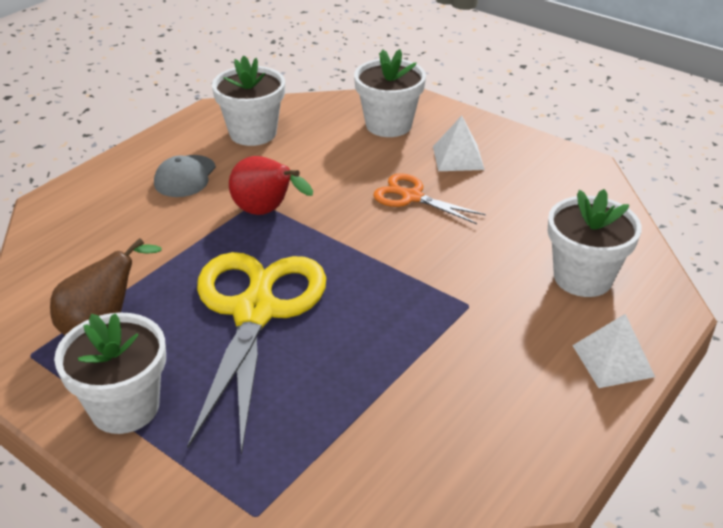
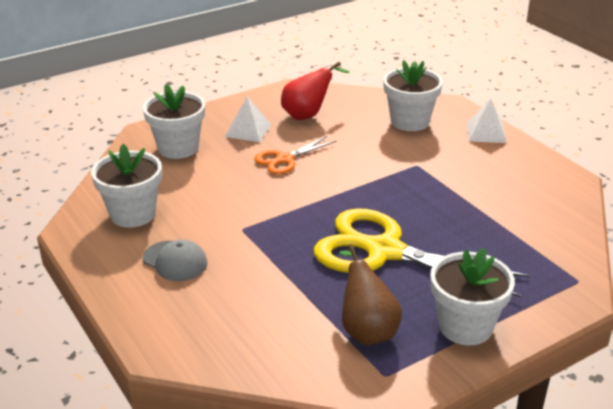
camera: 70 degrees left, 5 degrees down
(266, 212) = (261, 226): red pear -> red pear (308, 115)

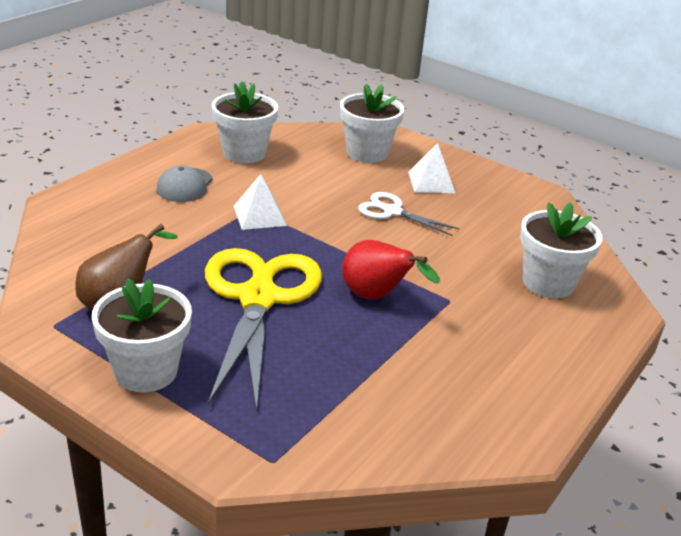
camera: 65 degrees right, 0 degrees up
(285, 159) = (392, 212): orange scissors -> white scissors
(308, 115) = (495, 211): red pear -> red pear (376, 297)
(486, 132) = (578, 349): white pyramid -> white pyramid (259, 215)

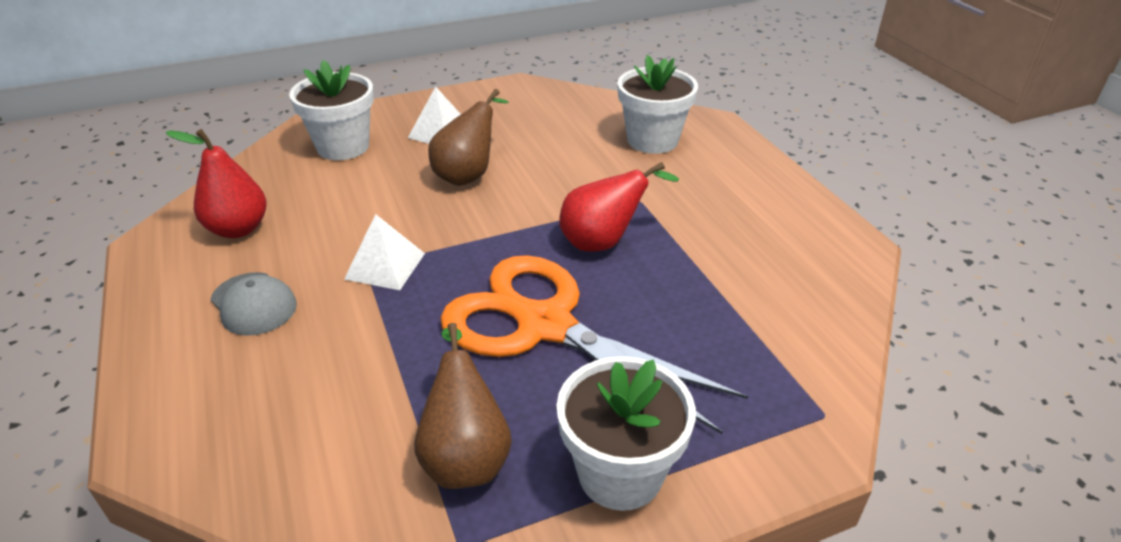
camera: 55 degrees left, 5 degrees up
(244, 153) = (238, 229): white flower pot -> red pear
(258, 298) = (545, 325): yellow scissors -> orange scissors
(392, 212) = (468, 175): white scissors -> brown pear

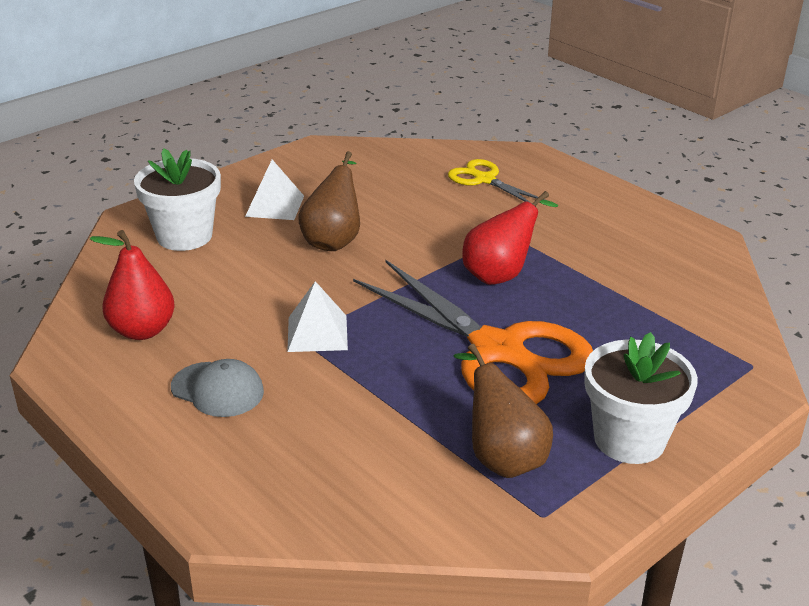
camera: 20 degrees left, 5 degrees down
(545, 325) = (497, 350): orange scissors -> orange scissors turned 150 degrees counterclockwise
(652, 140) = (484, 179): white flower pot -> yellow scissors

